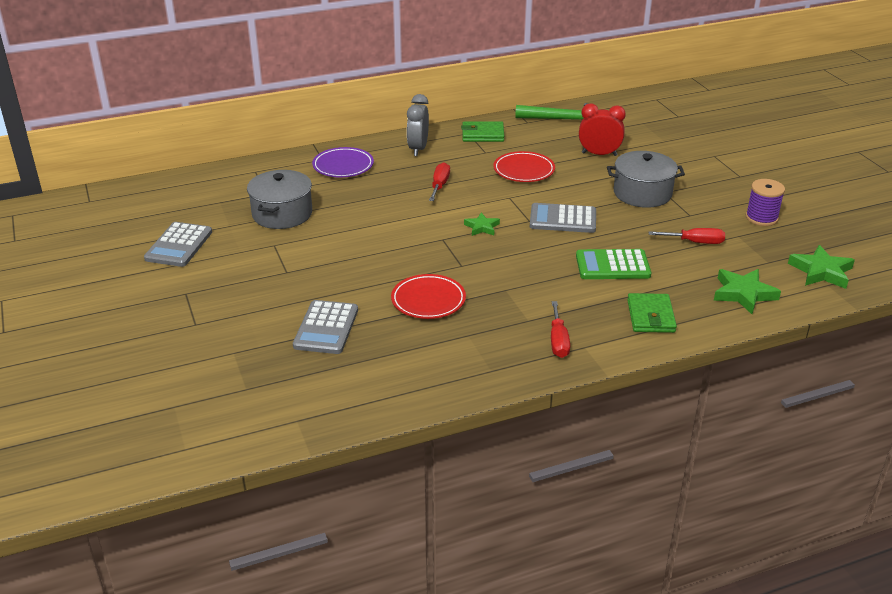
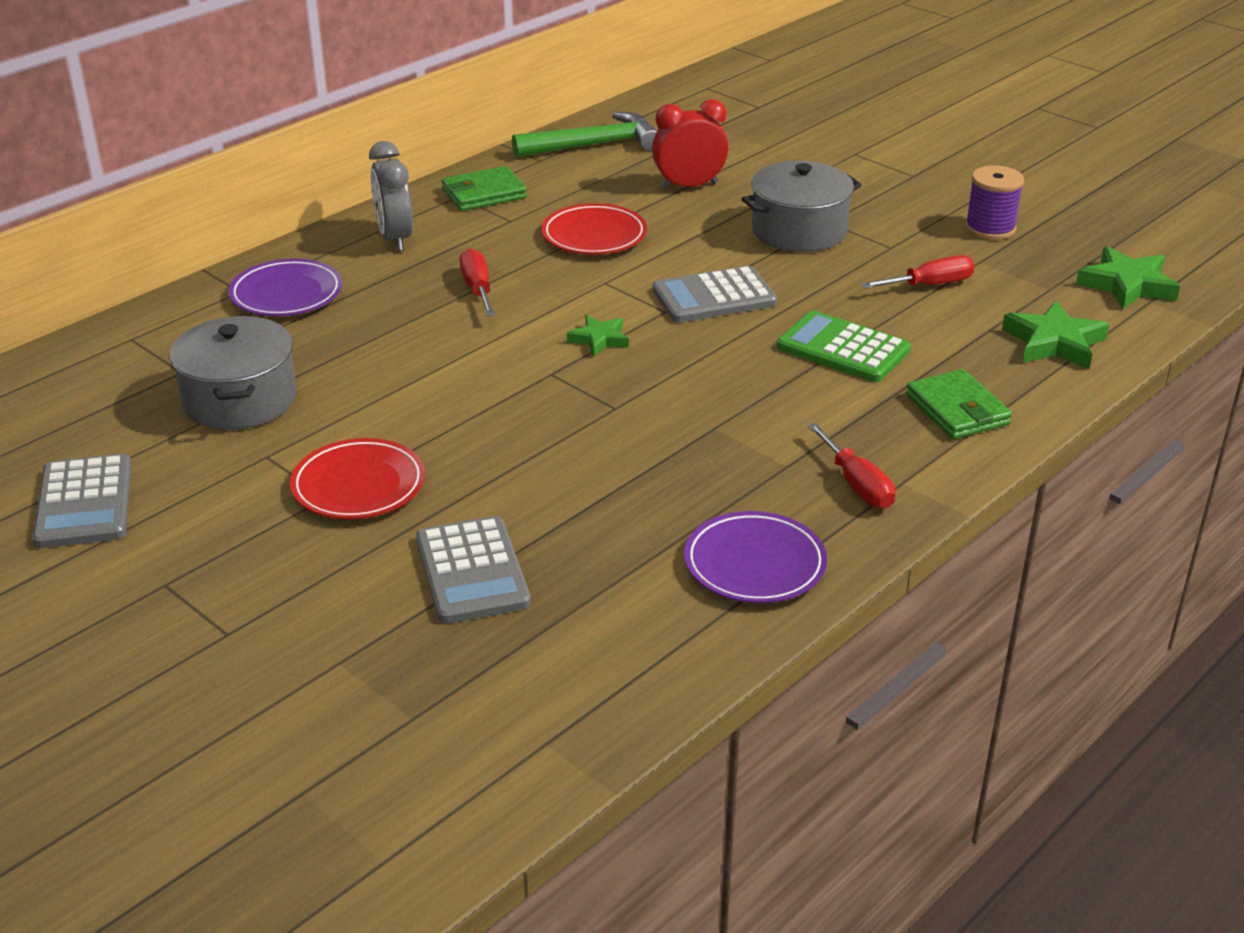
camera: 25 degrees left, 0 degrees up
(428, 300) = (606, 477): red plate -> red plate (358, 485)
(469, 366) = (754, 564): none -> purple plate
(612, 265) = (843, 349): green calculator -> green calculator turned 60 degrees clockwise

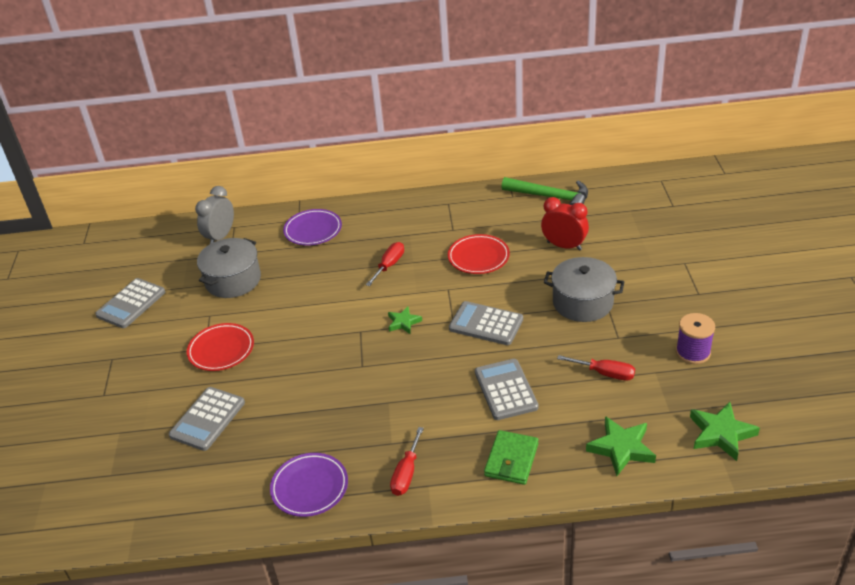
camera: 45 degrees right, 5 degrees up
(395, 238) = (391, 218): grey clock -> grey clock (220, 237)
(484, 193) = (461, 207): green wallet -> none
(843, 349) = (506, 390): green calculator -> grey calculator

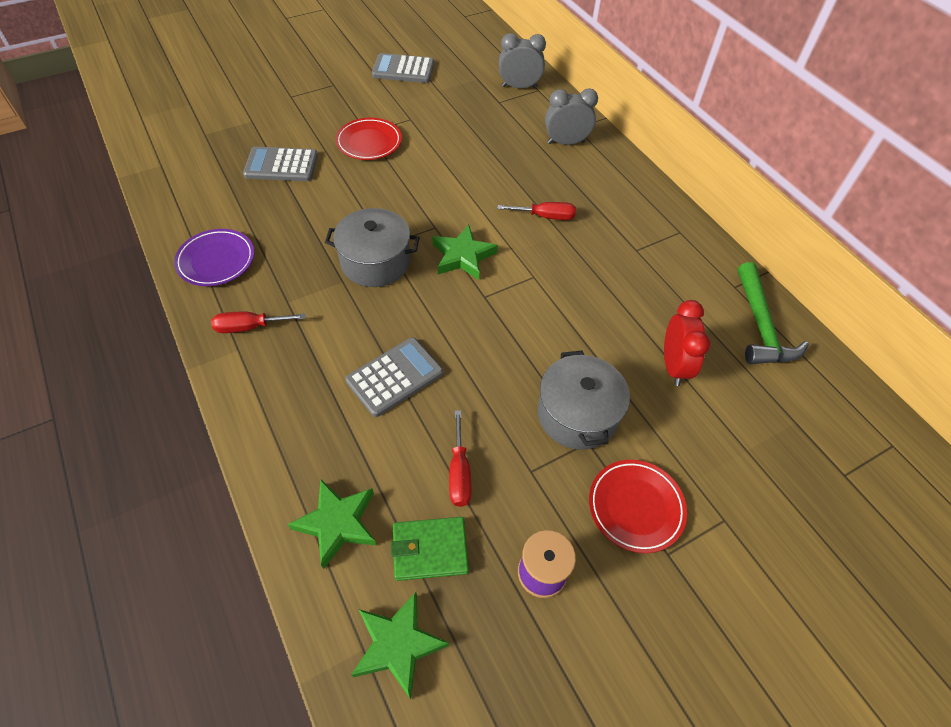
camera: 60 degrees right, 15 degrees up
(233, 280) = (464, 116): grey pot -> grey pot (375, 262)
(313, 230) = (566, 142): purple plate -> grey clock
(403, 322) = (463, 256): green star -> green star, size x1.64
(478, 257) = (602, 287): red plate -> red plate (635, 507)
(486, 324) = (493, 327): grey calculator -> none
(511, 460) = (290, 413): green wallet -> green wallet (430, 550)

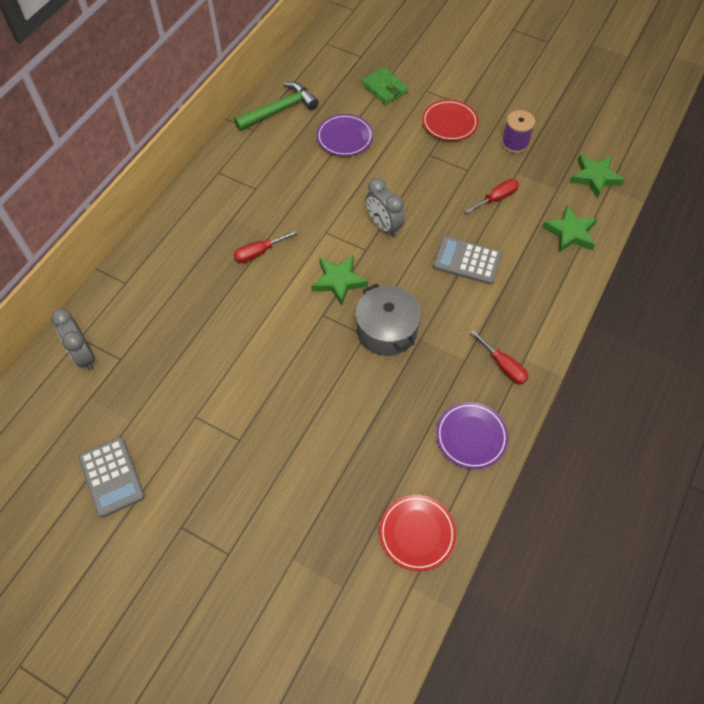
camera: 120 degrees left, 5 degrees up
(281, 165) = (335, 477): grey calculator -> none
(369, 142) = (253, 427): red plate -> red plate (417, 533)
(430, 550) = (545, 189): green wallet -> green wallet (384, 88)
(545, 216) = (258, 253): red screwdriver -> red screwdriver turned 90 degrees counterclockwise
(566, 142) = (153, 280): grey clock -> grey clock (383, 226)
(577, 414) = (416, 166): grey pot -> none
(673, 366) = (344, 138): red clock -> purple plate

